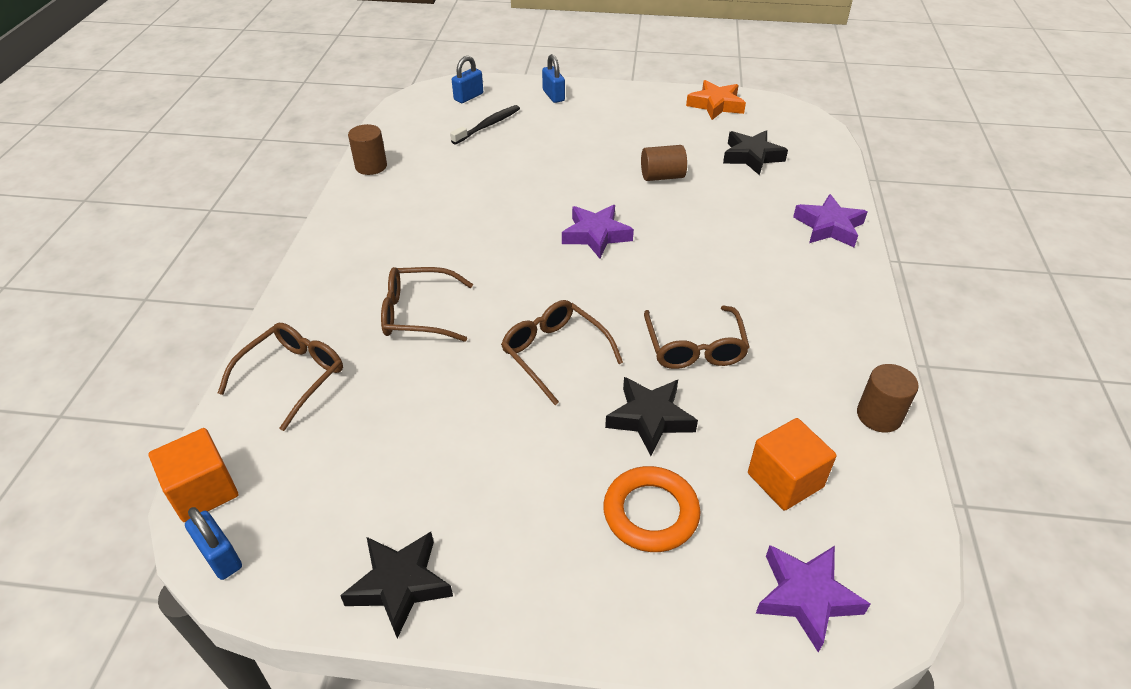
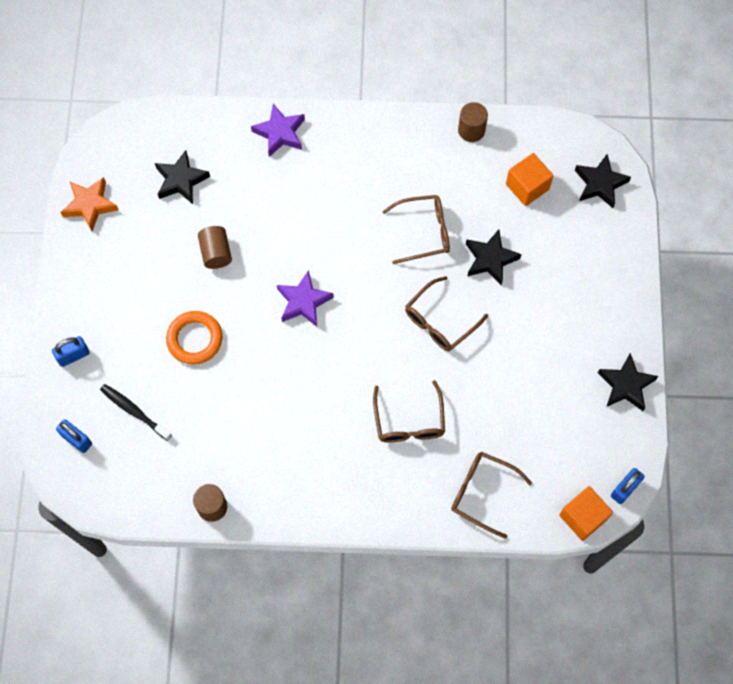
camera: 95 degrees left, 25 degrees up
(650, 513) = (560, 258): orange ring -> orange ring (195, 339)
(806, 597) = (600, 184): purple star -> black star

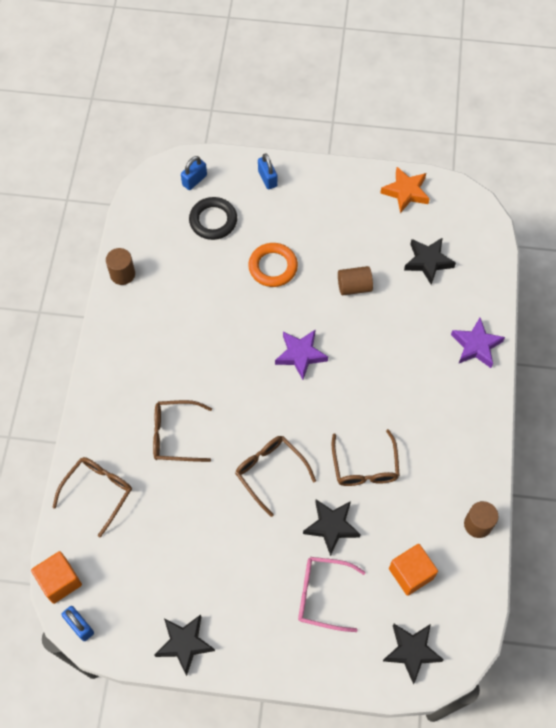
camera: 95 degrees right, 5 degrees down
(134, 411) = (213, 220): black toothbrush -> black ring
(559, 263) = (322, 595): none -> pink glasses

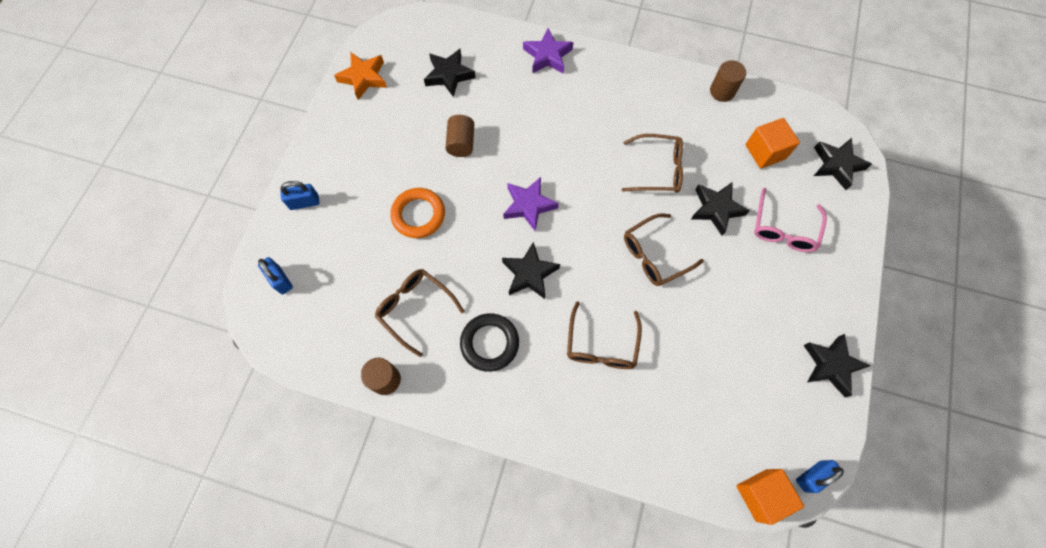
camera: 80 degrees left, 5 degrees up
(98, 492) = (659, 439): brown glasses -> brown glasses (415, 309)
(213, 220) = (342, 267): black ring -> black ring (489, 343)
(232, 366) = (529, 273): none -> black star

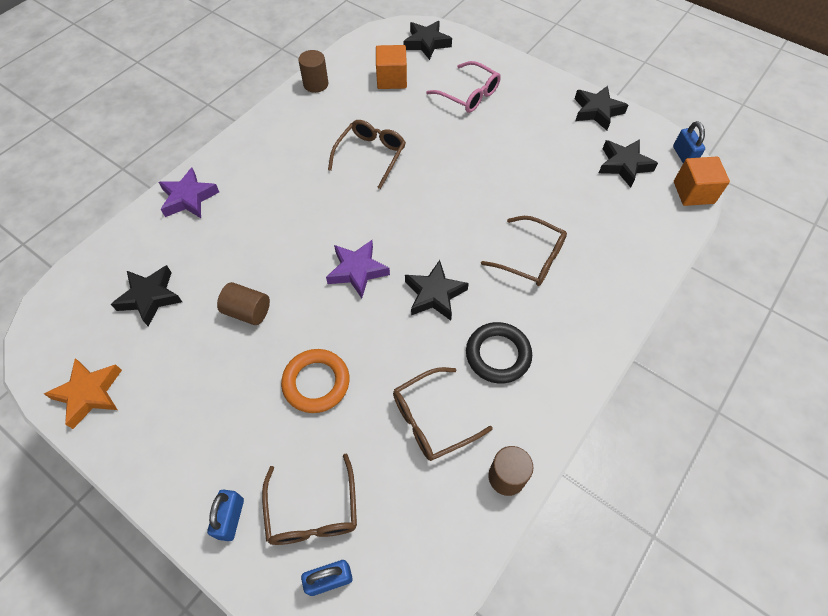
camera: 70 degrees left, 10 degrees down
(654, 255) = (456, 188): brown glasses -> brown glasses (313, 511)
(716, 209) = (430, 130): black star -> black star (624, 165)

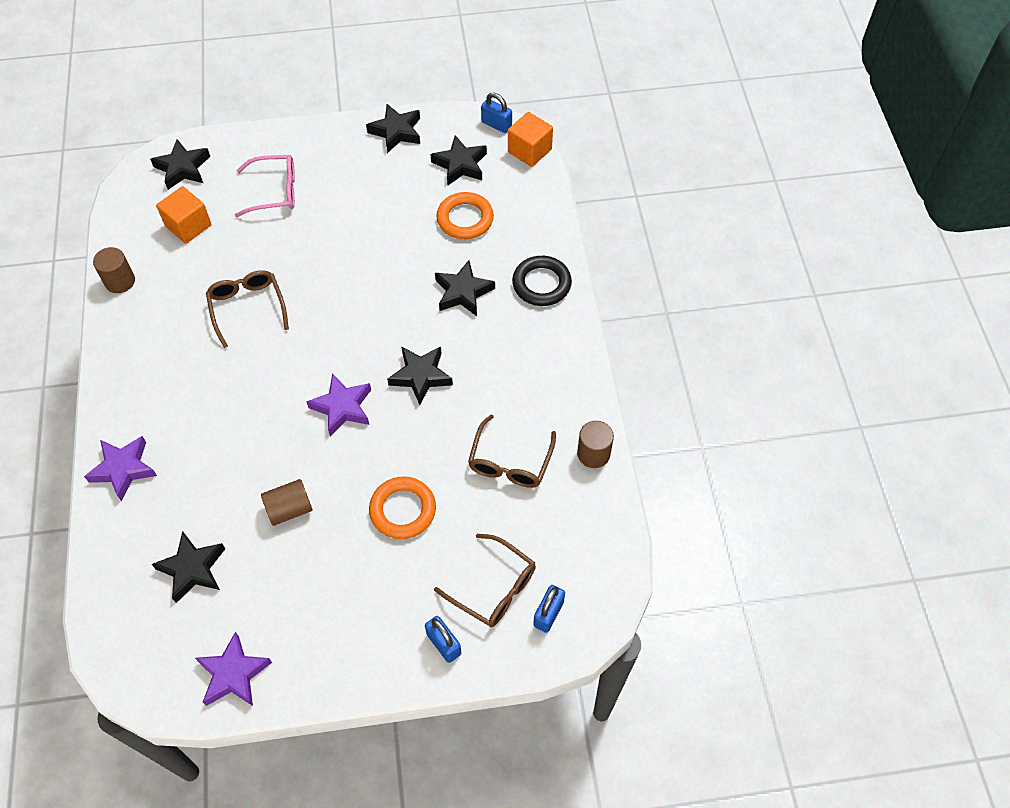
camera: 45 degrees left, 0 degrees up
(89, 394) = (233, 674): orange star -> purple star
(498, 355) = (509, 381): black ring -> black ring (541, 284)
(531, 258) = (463, 292): brown glasses -> black star
(588, 206) = (465, 219): none -> orange ring

